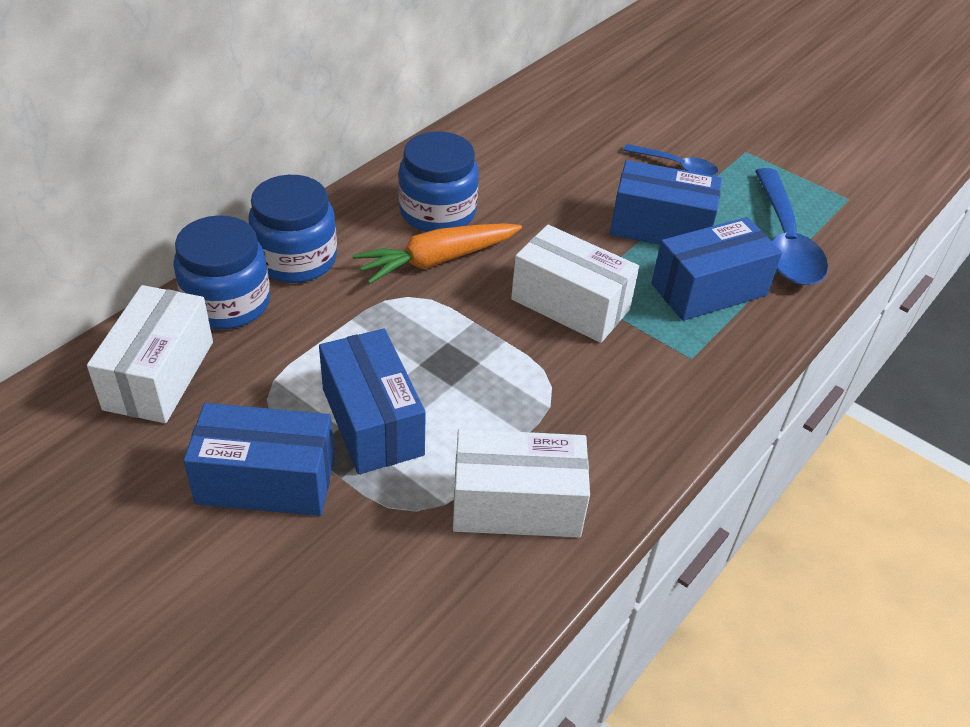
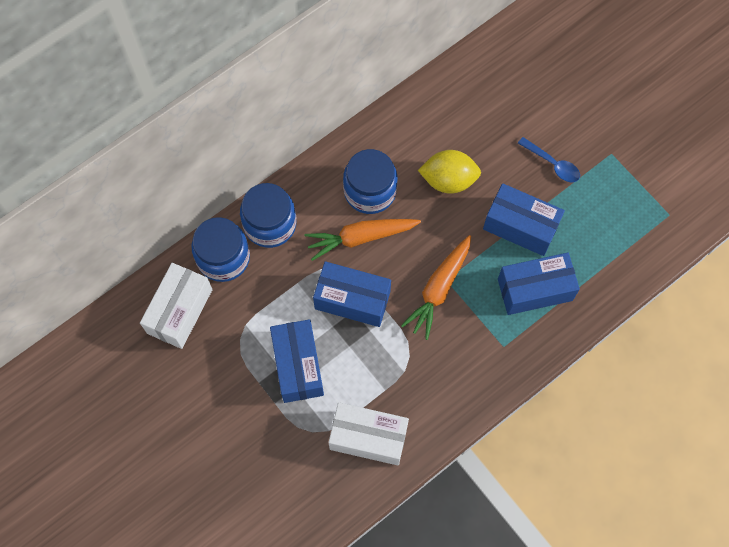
camera: 15 degrees right, 25 degrees up
(266, 481) = (233, 398): blue box -> blue box (352, 300)
(544, 192) = (448, 180): none -> yellow lemon
(570, 304) = (439, 289): white box -> orange carrot
(785, 241) = (604, 252): blue spoon -> none

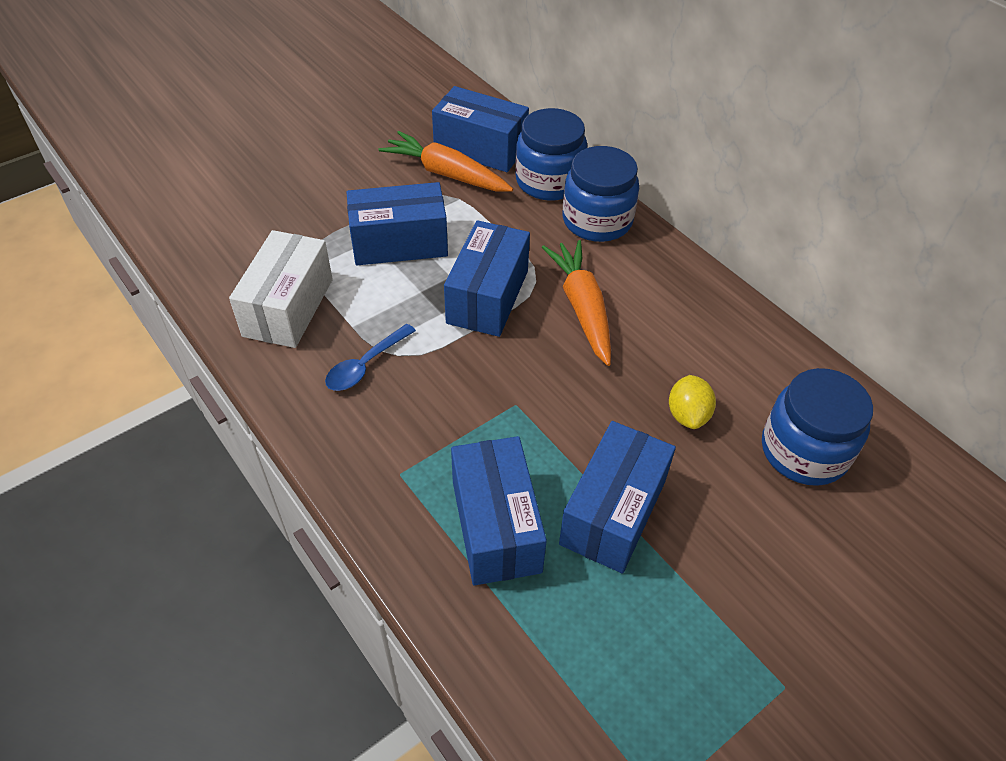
camera: 90 degrees right, 20 degrees down
(180, 311) = (480, 148): white box -> blue box
(370, 191) = (656, 320): blue jar -> blue jar (804, 451)
(439, 289) = (500, 394): orange carrot -> orange carrot (446, 174)
(448, 180) = (687, 415): yellow lemon -> yellow lemon, size x0.65
(553, 164) = (743, 574): blue spoon -> blue spoon (365, 365)

